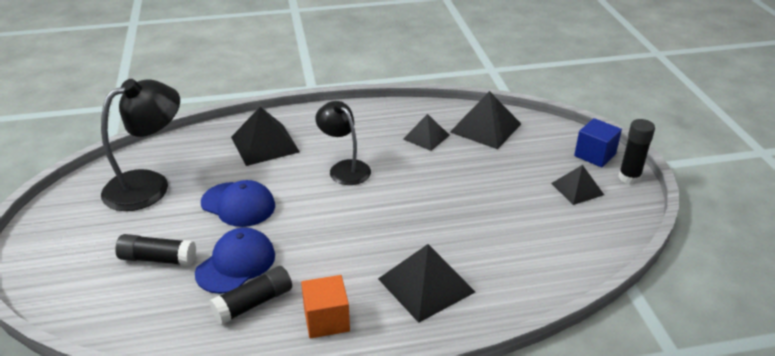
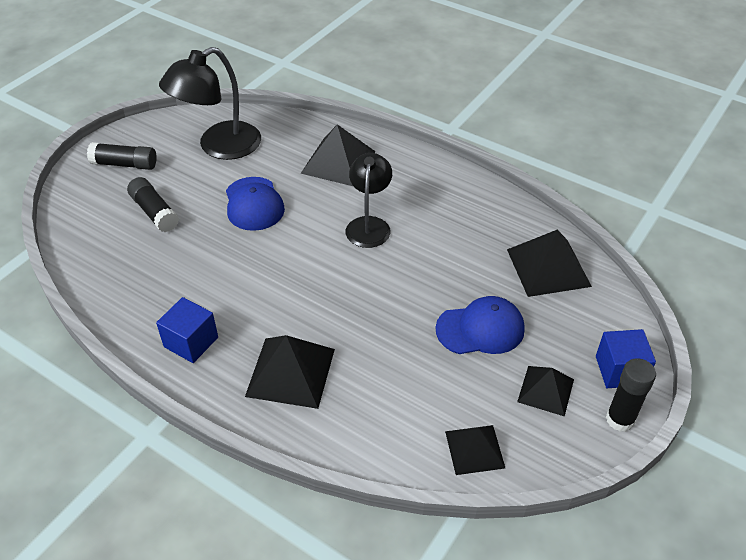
camera: 45 degrees right, 10 degrees up
(149, 185) = (219, 147): black lamp -> black lamp turned 135 degrees clockwise
(236, 264) = (193, 252): blue cap -> blue cap (480, 329)
(253, 303) = (165, 291): black glue stick -> black glue stick (125, 164)
(326, 320) = (191, 342): orange cube -> blue cube
(426, 137) = (478, 240): black pyramid -> black pyramid (474, 449)

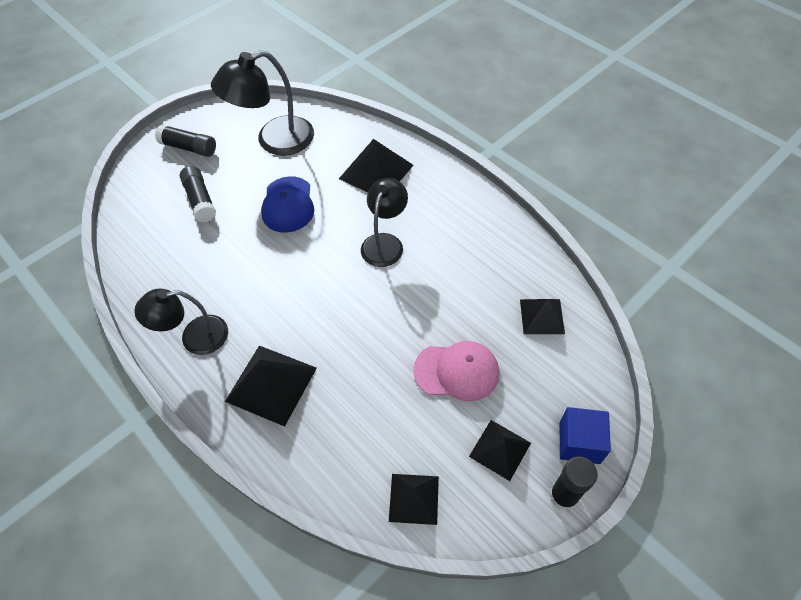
camera: 15 degrees right, 10 degrees up
(191, 342) = (194, 337): blue cube -> black lamp
(480, 329) = (456, 371): blue cap -> pink cap
(548, 267) = (541, 316): black pyramid -> black pyramid, size x0.63

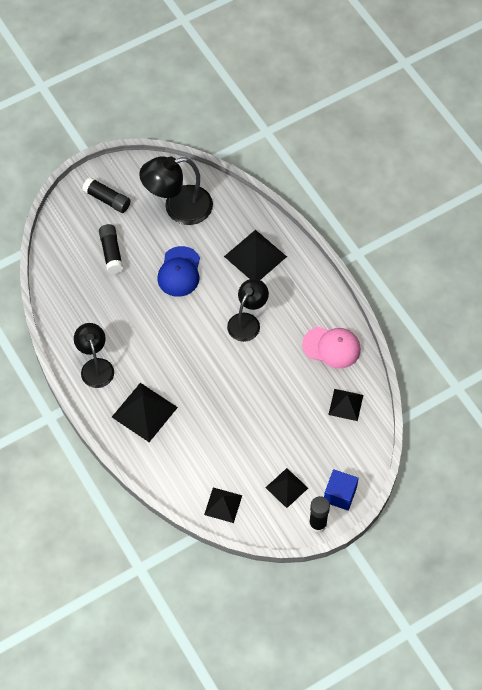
camera: 10 degrees right, 5 degrees up
(194, 337) = (95, 366): black lamp -> black lamp turned 75 degrees clockwise
(456, 371) = (273, 431): pink cap -> pink cap (331, 347)

